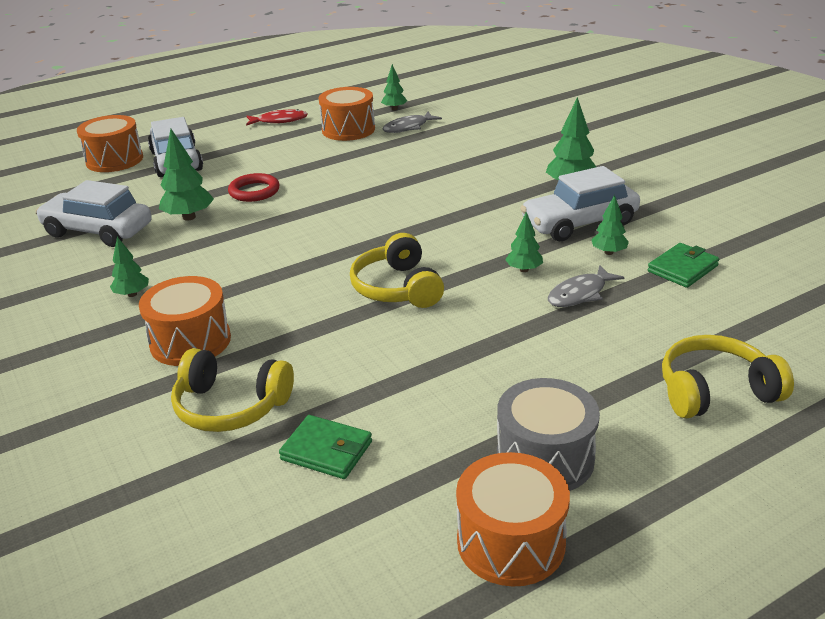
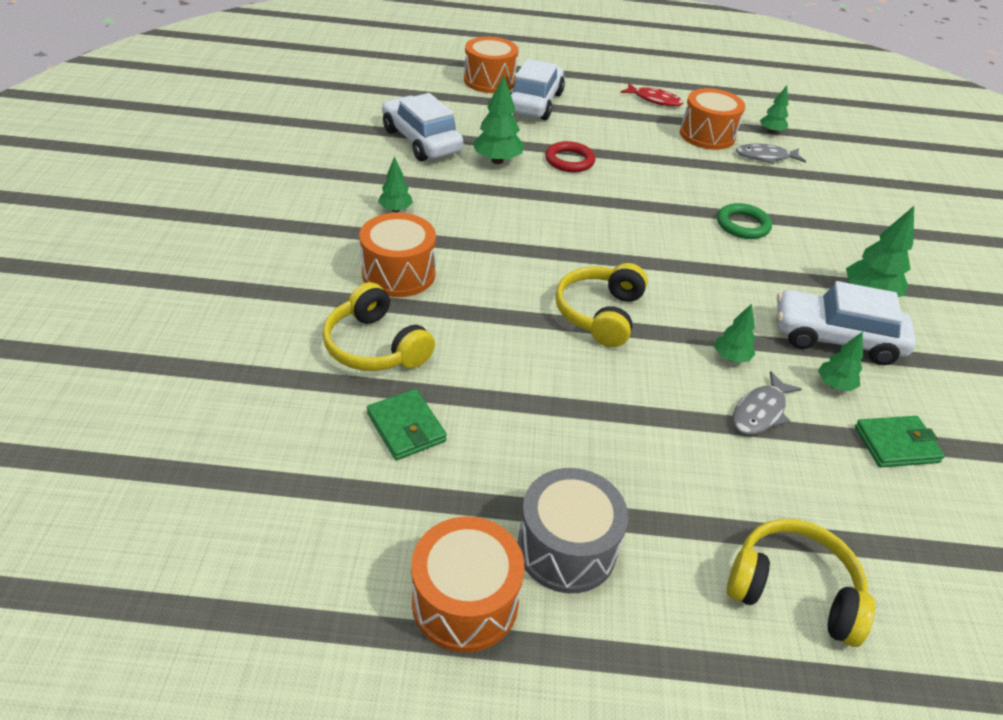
camera: 30 degrees right, 10 degrees up
(439, 179) = (742, 225): none -> green ring
(580, 294) = (760, 412): grey fish -> grey fish turned 45 degrees counterclockwise

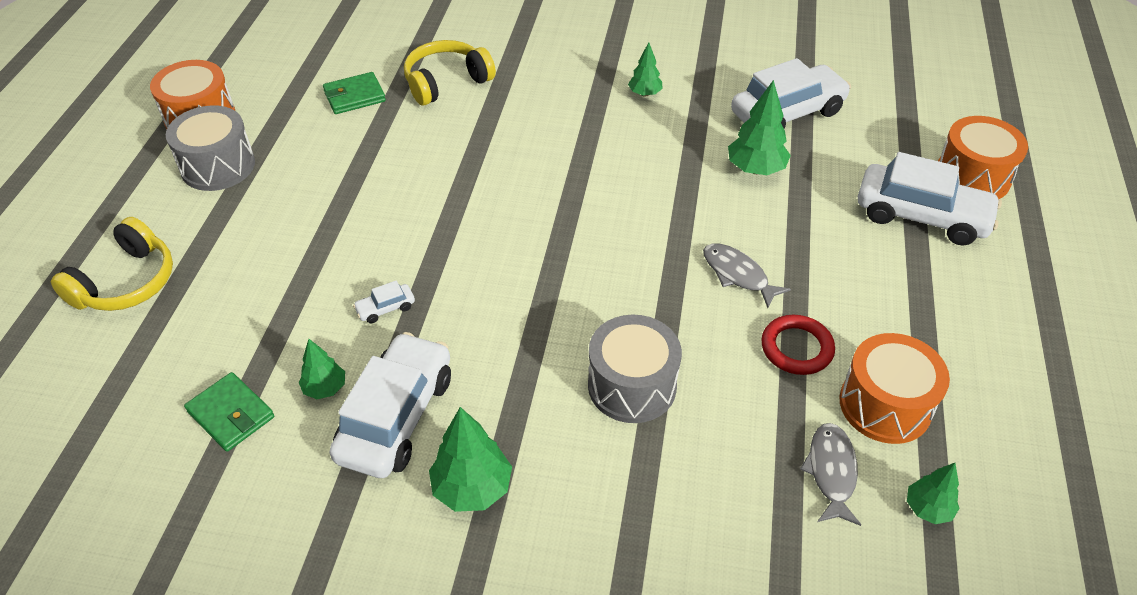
camera: 100 degrees right, 5 degrees up
(398, 273) = (541, 94): orange drum -> none
(569, 160) = (769, 232): red ring -> red ring (796, 348)
(599, 314) = (468, 219): yellow headphones -> none
(654, 100) = (989, 358): red fish -> none
(731, 357) = (385, 308): green tree -> white car
(742, 225) = (632, 385): green ring -> grey drum
(760, 412) = (307, 313): grey fish -> grey fish (738, 275)
(896, 444) = (231, 414): green wallet -> green wallet turned 45 degrees counterclockwise

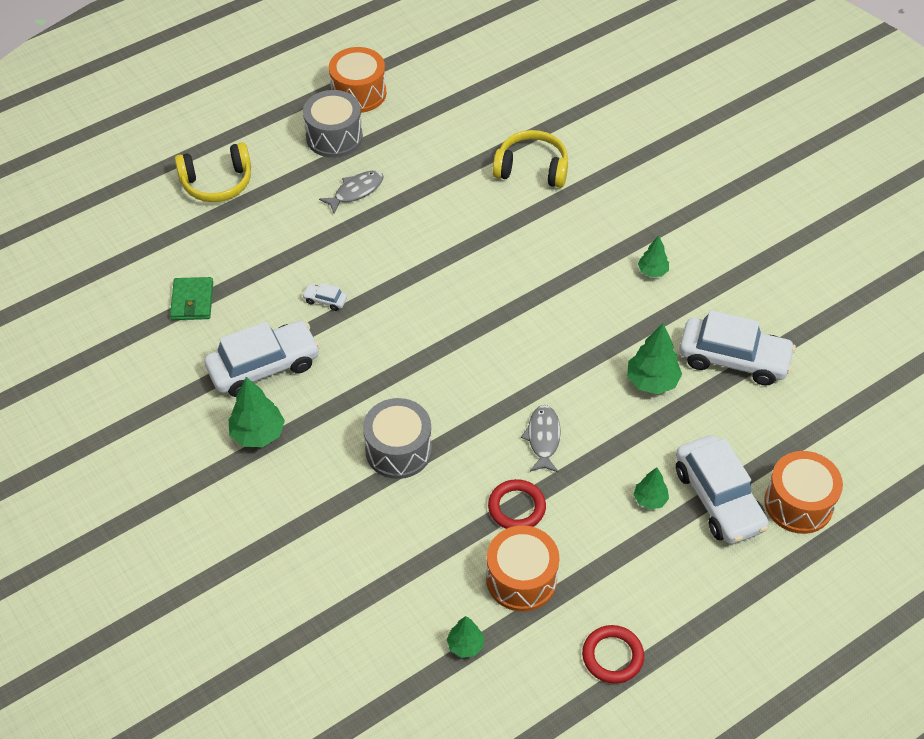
camera: 45 degrees right, 5 degrees up
(325, 388) = (248, 323): green tree -> green tree (650, 499)
(354, 96) = (463, 140): green wallet -> none
(831, 472) = (441, 583): grey fish -> grey fish (356, 191)
(1036, 403) = (612, 656): none -> red ring

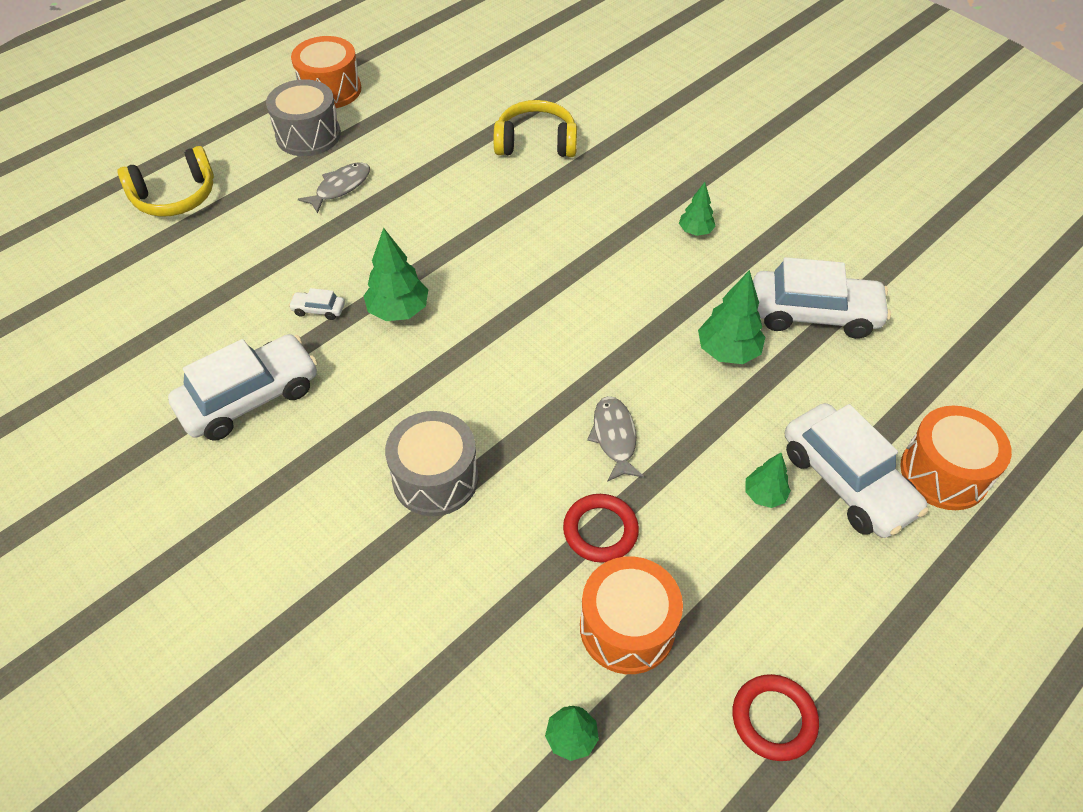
camera: 10 degrees left, 0 degrees up
(192, 301) = (152, 331): green wallet -> none
(258, 434) = (249, 484): green tree -> green tree (398, 311)

